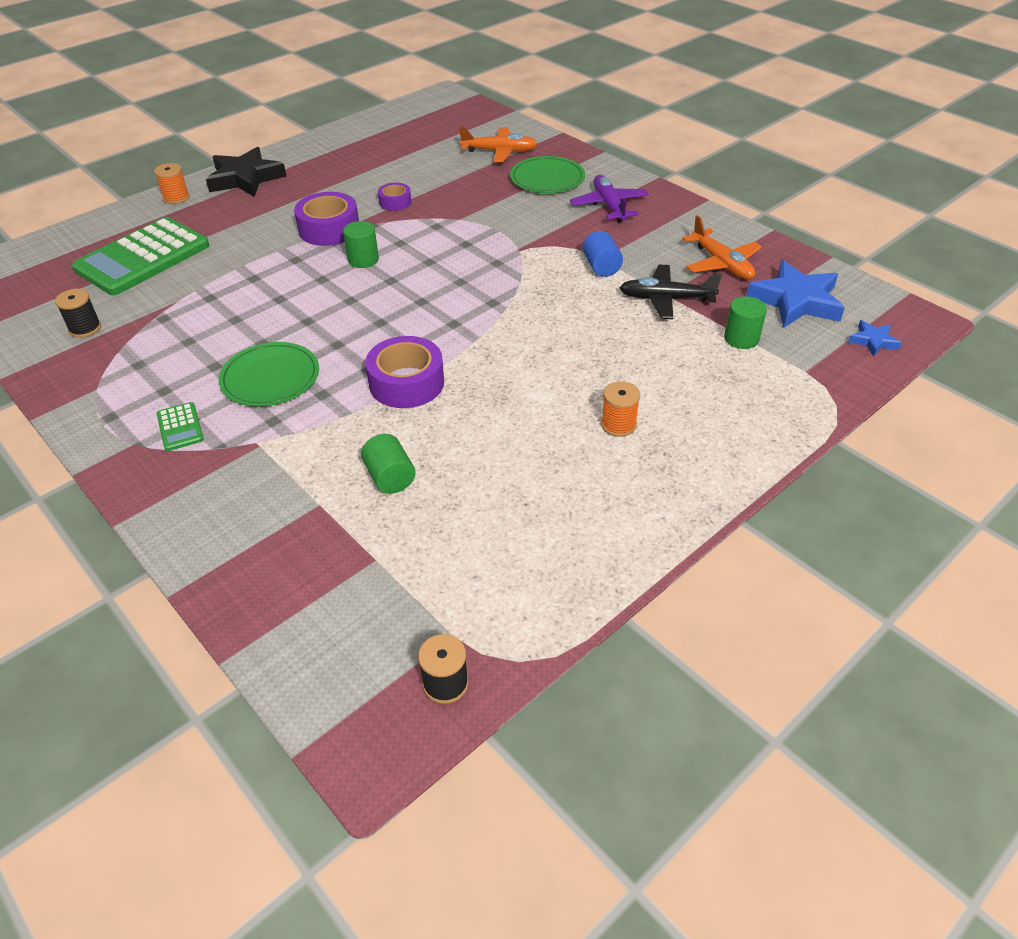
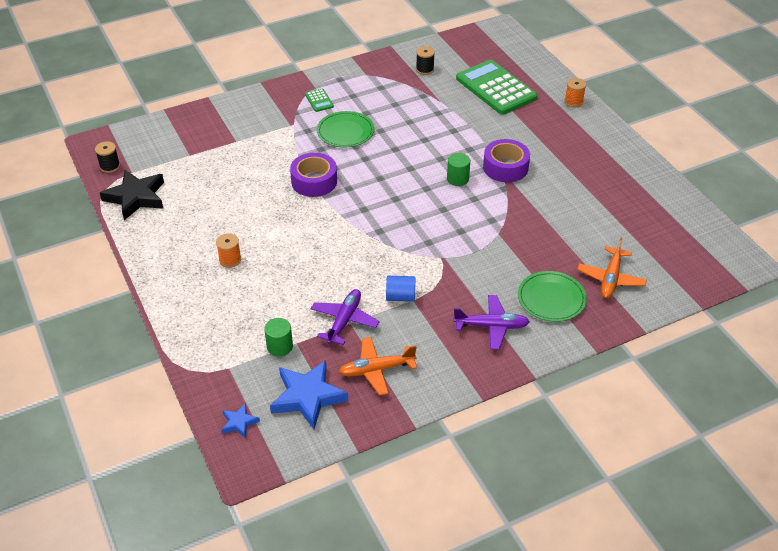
camera: 105 degrees right, 0 degrees up
(180, 427) = (319, 101): green calculator -> green calculator turned 105 degrees counterclockwise
(245, 178) = (595, 133): black star -> black star (136, 197)
(390, 477) = (240, 166): green cylinder -> none
(395, 202) = (535, 204): purple tape -> none
(665, 299) = (344, 320): black plane -> purple plane

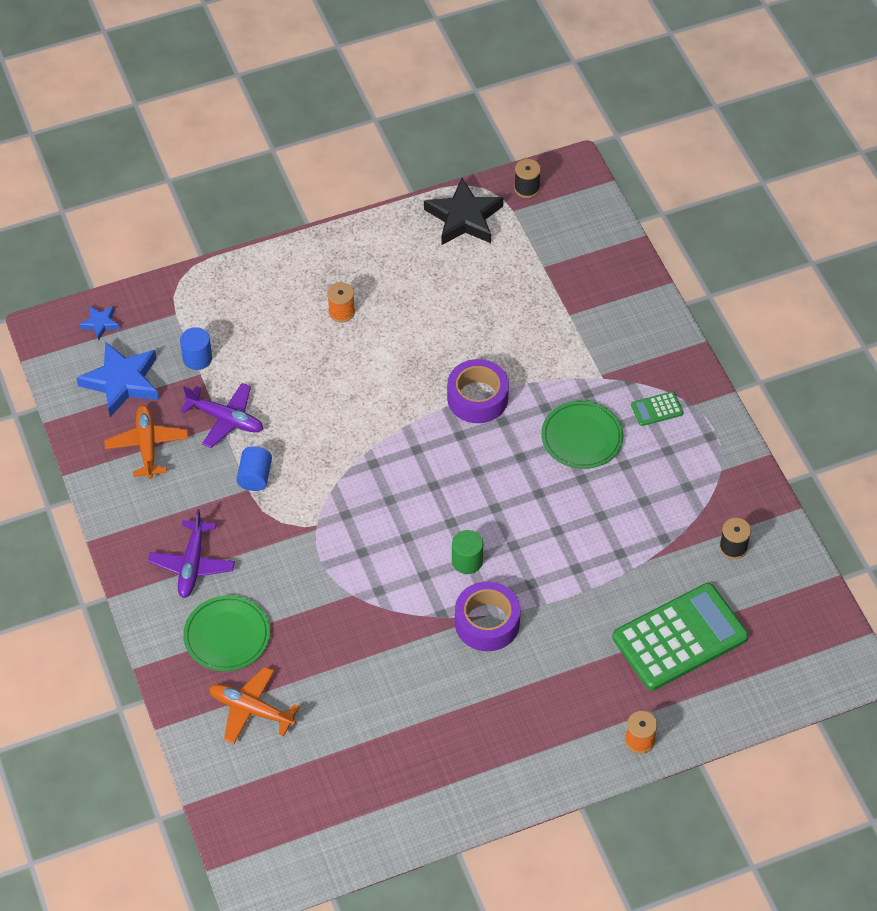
camera: 95 degrees right, 10 degrees up
(280, 346) = (197, 358): green cylinder -> blue cylinder

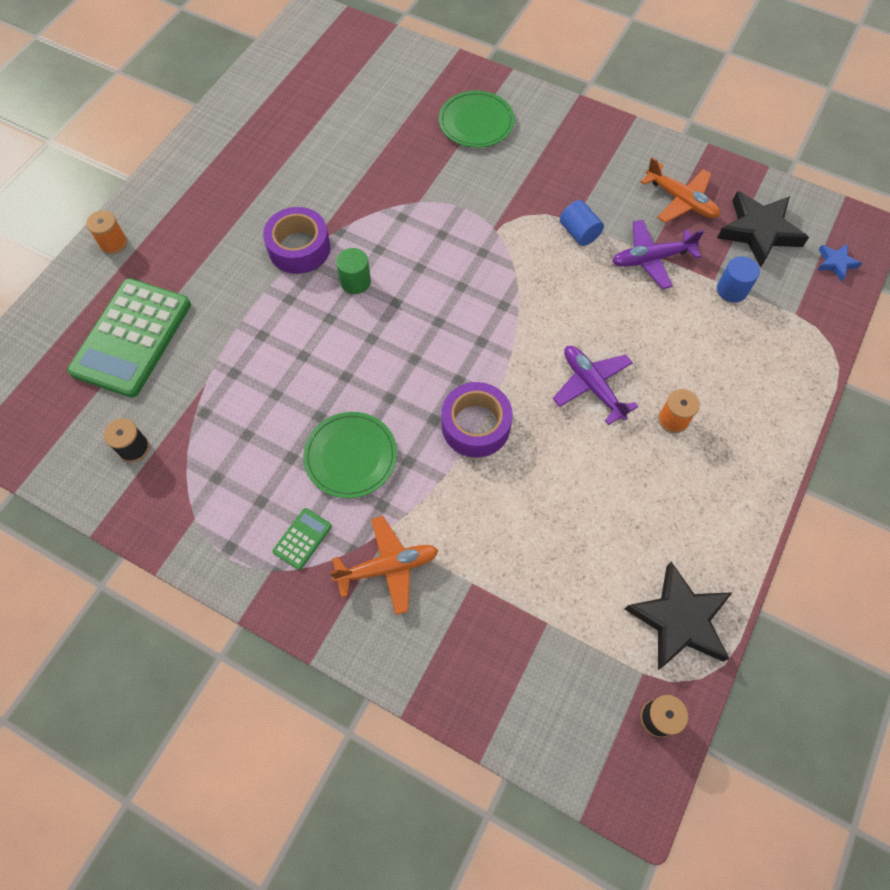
camera: 140 degrees right, 10 degrees up
(122, 382) = (759, 231): blue star -> black star
(192, 565) = (550, 147): purple plane -> purple plane (592, 386)
(251, 710) = (411, 93): orange plane -> orange plane (388, 567)

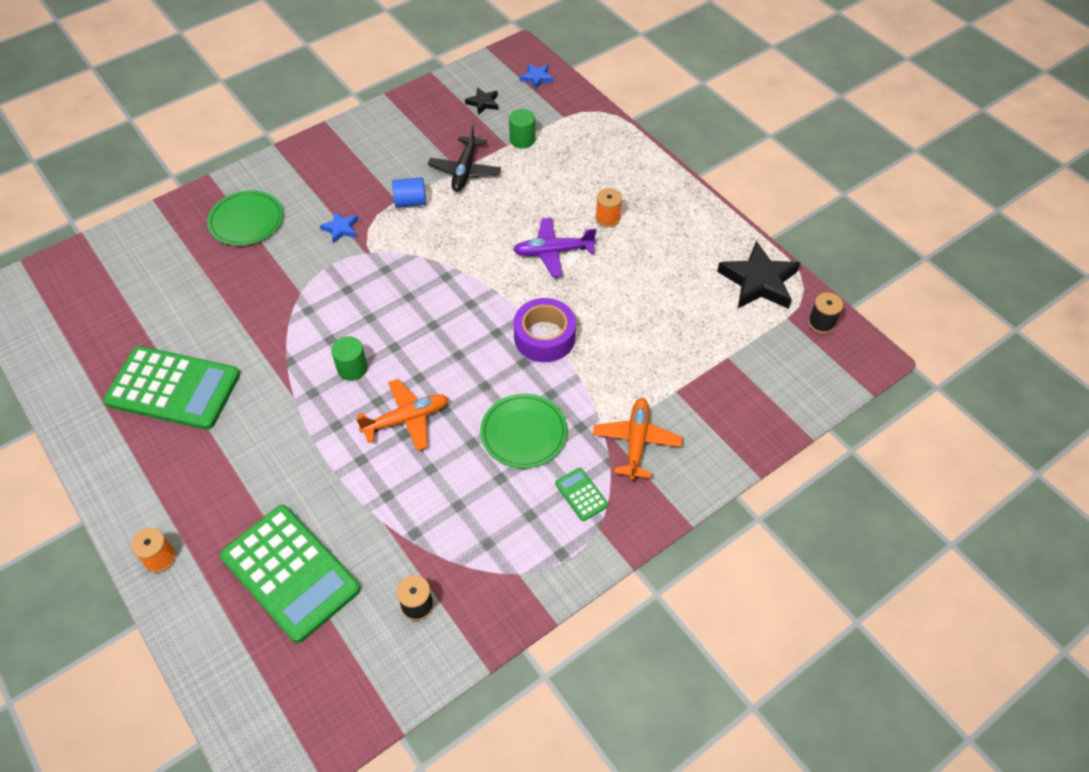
camera: 65 degrees left, 10 degrees down
(272, 167) = (173, 388): none -> green calculator
(299, 248) = (285, 398): purple tape -> none
(510, 194) = (341, 229): none -> blue star
(651, 259) = (465, 171): purple plane -> black plane
(681, 200) = (425, 131): orange plane -> orange plane (407, 419)
(731, 290) = (522, 140): blue cylinder -> green cylinder
(759, 231) = (483, 103): black star -> black star, size x0.49

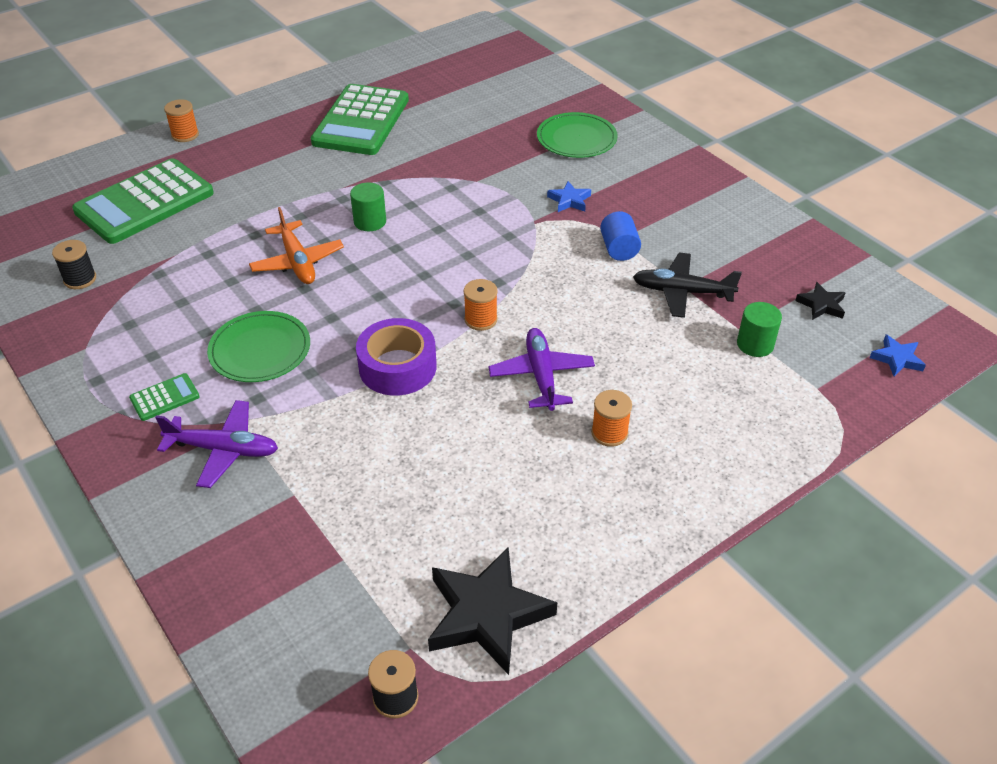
camera: 90 degrees right, 10 degrees down
(491, 287) = (481, 319): none -> orange spool
(636, 442) = (224, 450): orange plane -> purple plane

